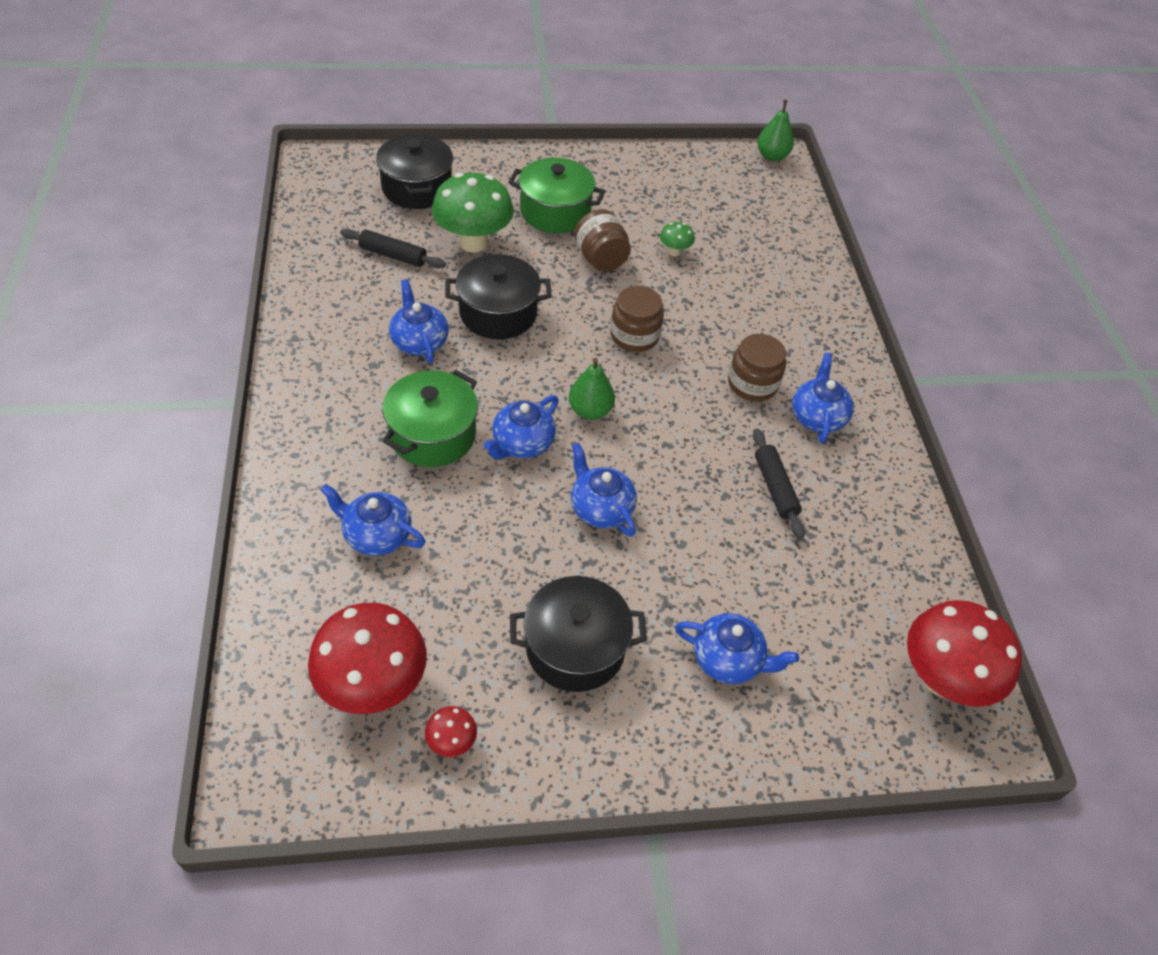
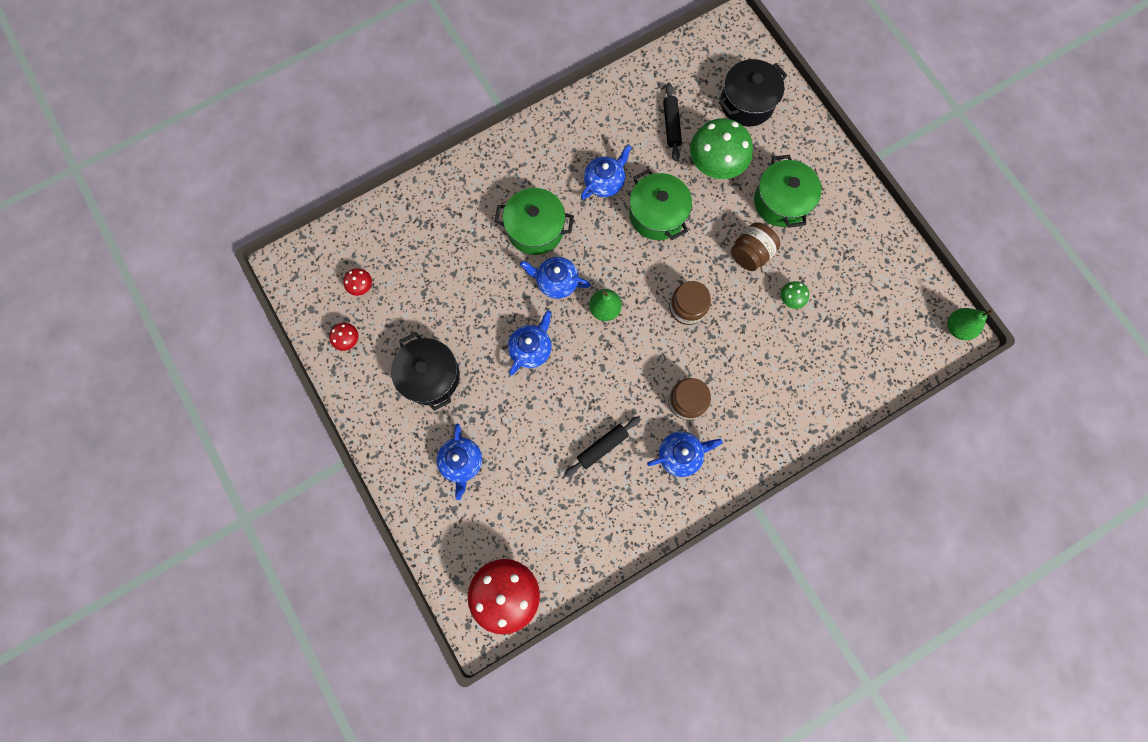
camera: 70 degrees right, 25 degrees up
(373, 685) = (362, 287): red mushroom -> red mushroom, size x0.44
(376, 535) = (450, 238): blue teapot -> none
(498, 313) = (657, 215): black pot -> green pot

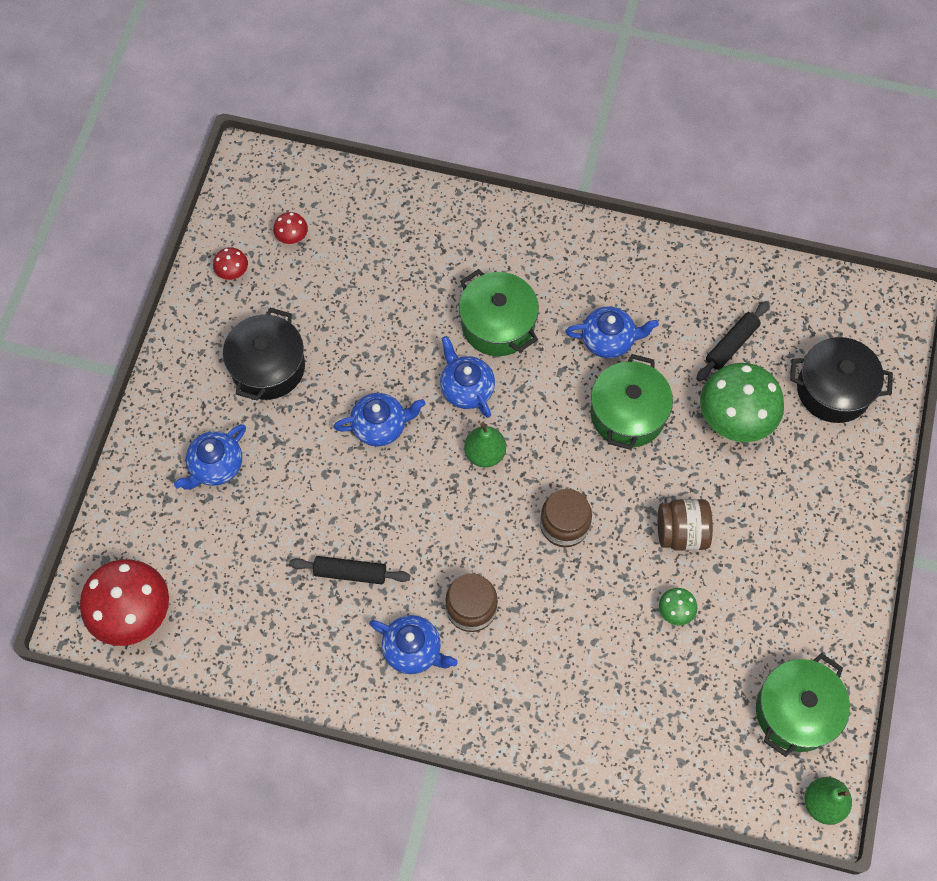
camera: 45 degrees right, 10 degrees down
(781, 202) = (767, 513): green pot -> green pot (795, 711)

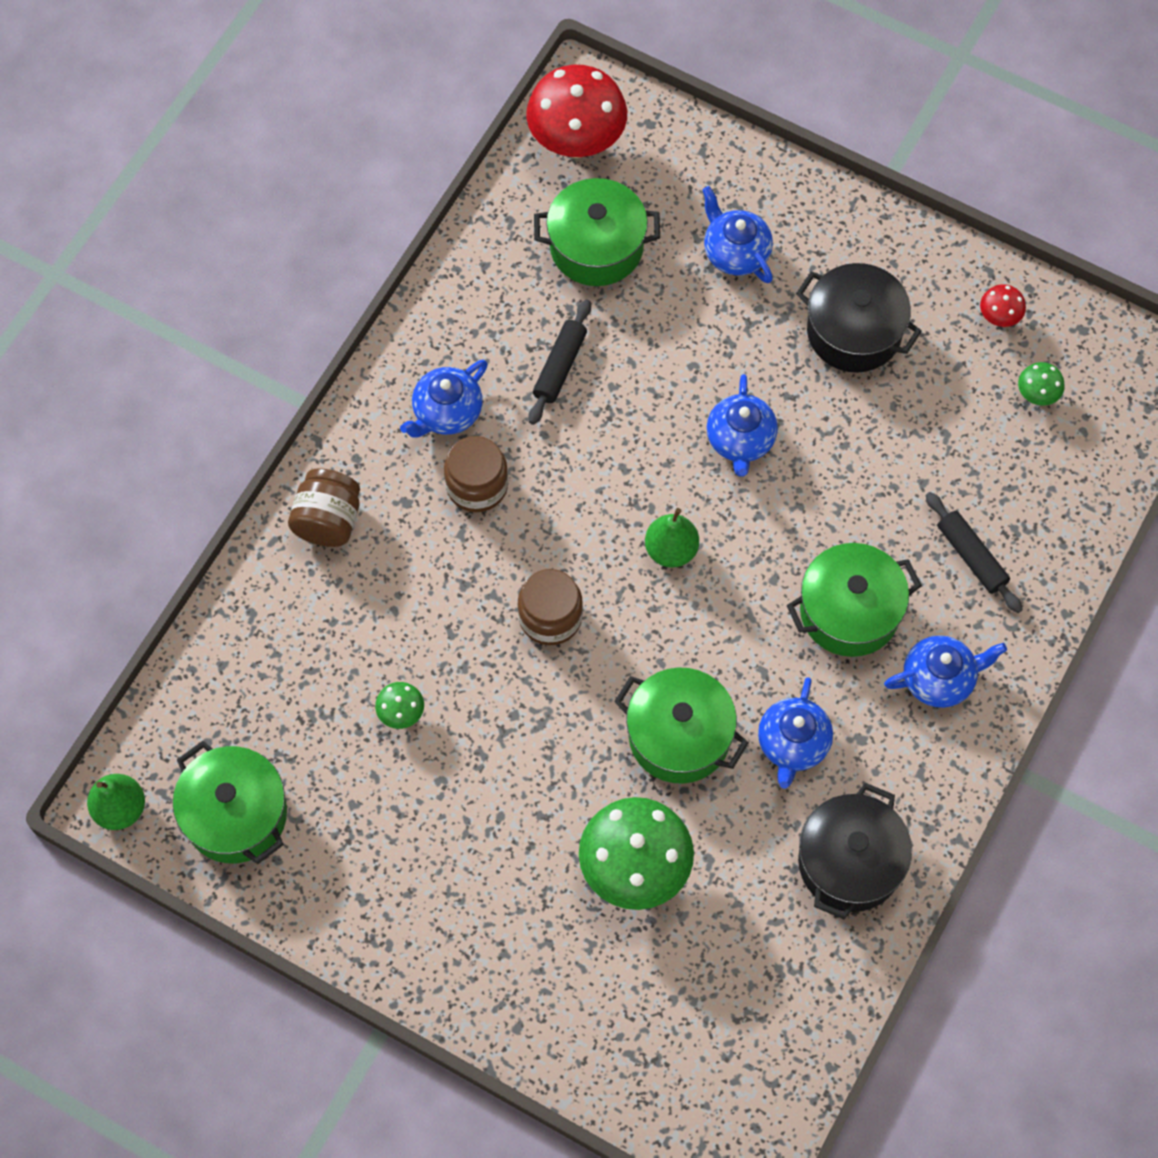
camera: 105 degrees right, 0 degrees up
(233, 573) = (596, 247): none -> green pot
(292, 238) = (1037, 395): red mushroom -> green mushroom
(466, 388) = (767, 551): blue teapot -> blue teapot (939, 679)
(681, 532) = (499, 753): brown jar -> brown jar (328, 521)
(731, 345) = (746, 902): black rolling pin -> black rolling pin (971, 556)
(833, 390) = (644, 1016): black pot -> black pot (849, 862)

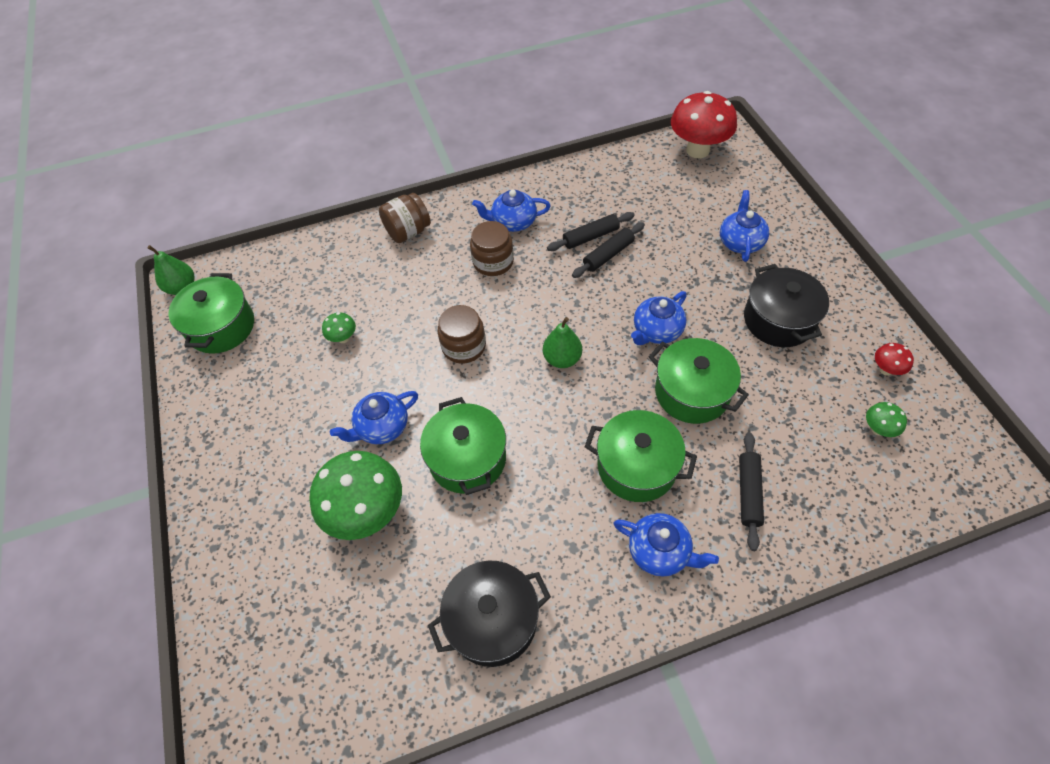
camera: 45 degrees right, 10 degrees down
(596, 247) = (664, 197): green pot -> green pot (692, 392)
(602, 377) = (608, 255): none -> black rolling pin
(793, 744) = (528, 516): blue teapot -> blue teapot (382, 427)

